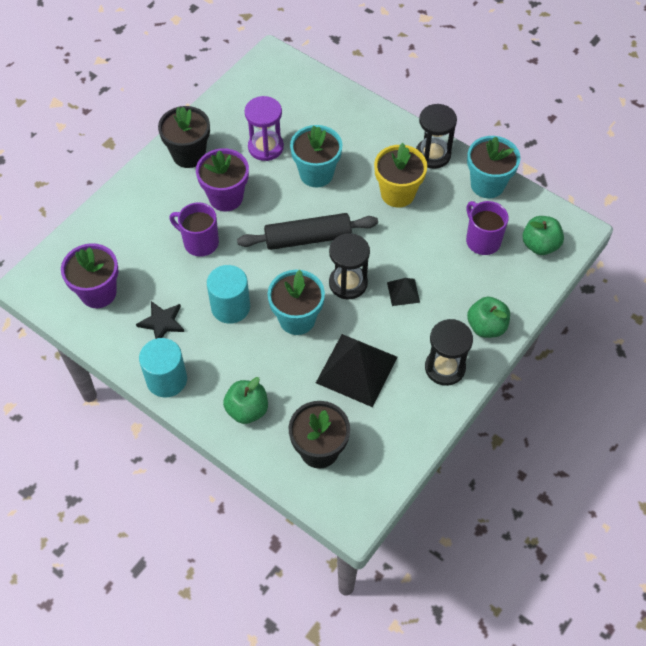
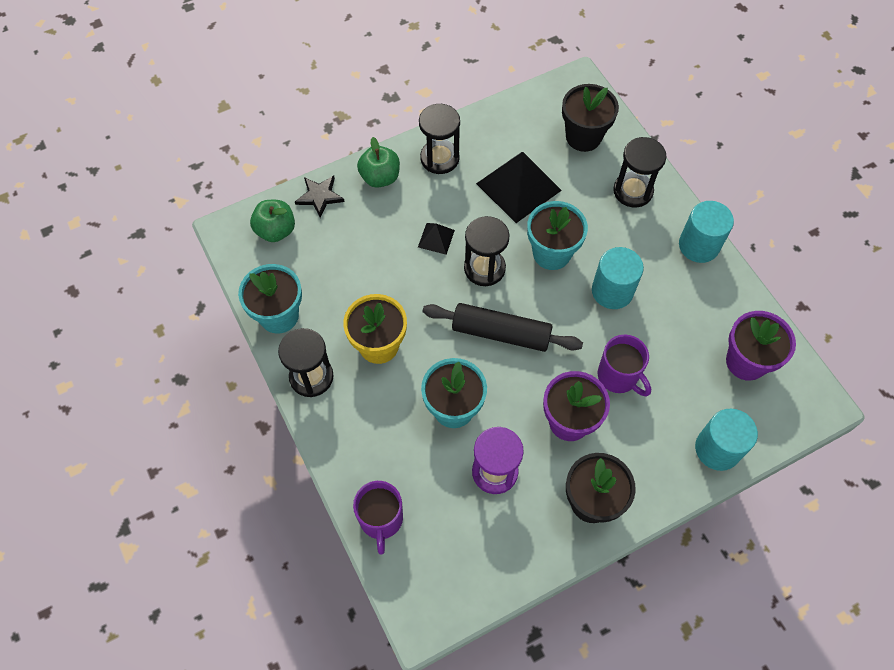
camera: 155 degrees left, 5 degrees up
(106, 220) = (717, 449): none -> turquoise cylinder
(162, 322) = (687, 302): black star -> black star (320, 196)
(247, 410) = (633, 191): green apple -> black hourglass
(482, 240) = (327, 258): purple mug -> purple mug (381, 520)

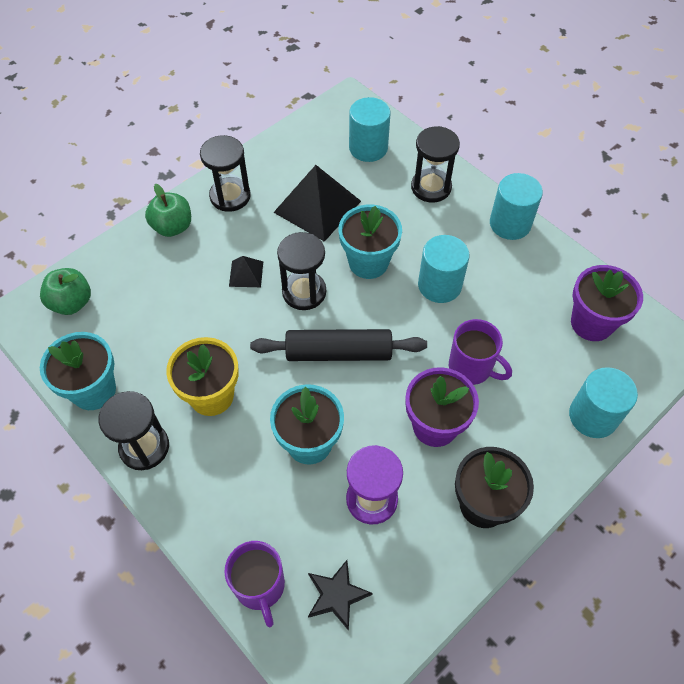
camera: 15 degrees left, 5 degrees down
(320, 196) = (112, 258): black star -> black star (336, 595)
(583, 137) = (368, 148): black flower pot -> turquoise cylinder

